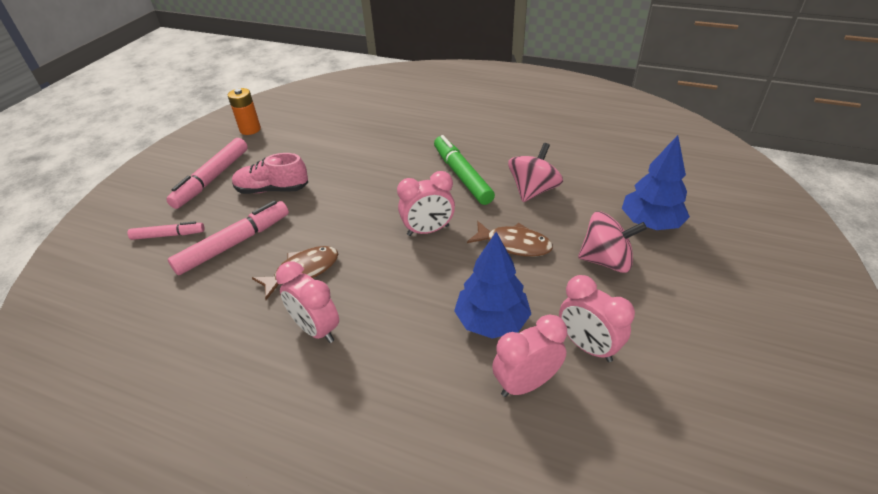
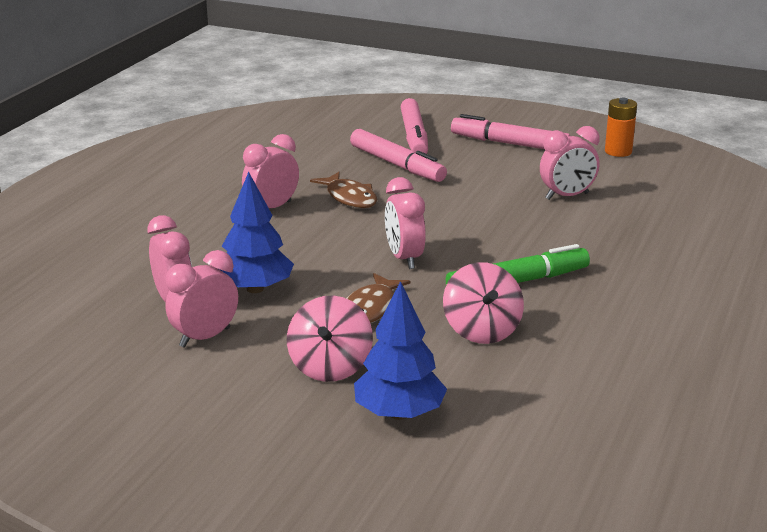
camera: 90 degrees right, 15 degrees down
(168, 235) = (414, 136): pink marker -> pink marker, size x1.67
(272, 189) = (488, 174): pink shoe -> none
(325, 153) = (567, 196): none -> pink clock
(533, 190) = (482, 331): pink spinning top -> pink spinning top turned 45 degrees clockwise

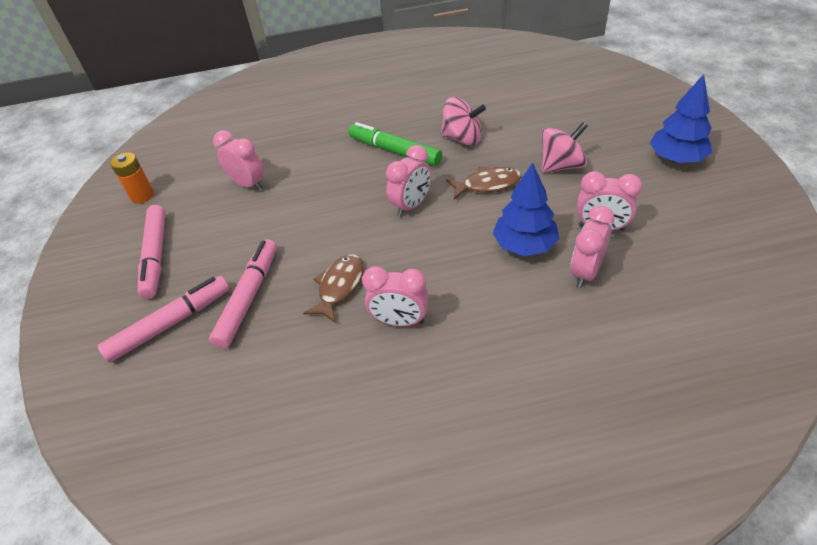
camera: 120 degrees left, 20 degrees up
(399, 413) = (566, 126): blue tree -> blue tree (676, 158)
(482, 331) = (462, 138): pink spinning top -> pink spinning top turned 60 degrees clockwise

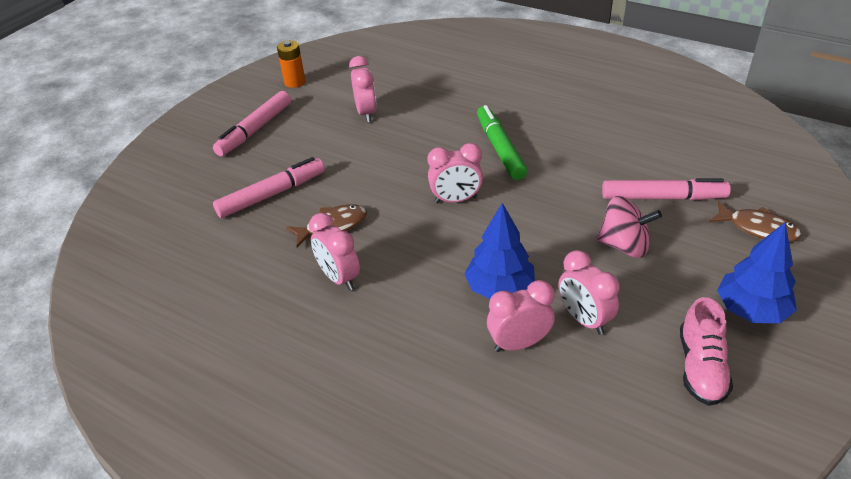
camera: 40 degrees right, 5 degrees down
(170, 323) = (212, 180): pink marker -> pink marker (663, 197)
(462, 138) = (569, 170): pink spinning top -> none
(488, 184) = (537, 221): brown fish -> brown fish (758, 228)
(697, 209) = (701, 367): none -> pink shoe

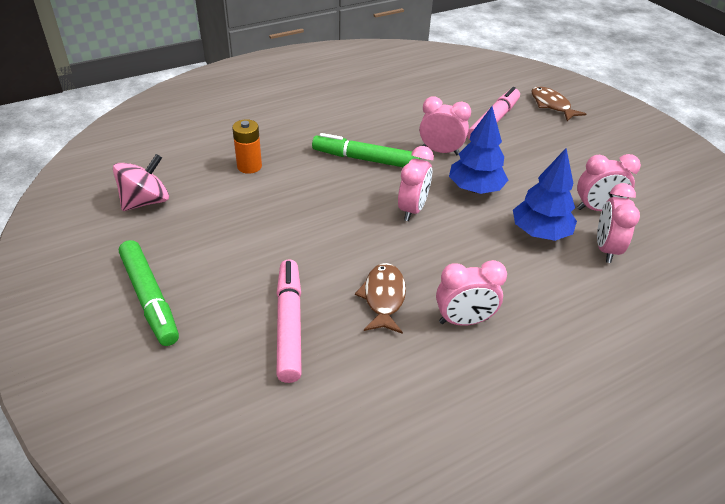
camera: 65 degrees left, 0 degrees up
(255, 130) = (150, 298): pink marker -> green marker
(295, 82) = (94, 234): orange battery -> orange battery (249, 166)
(366, 113) = (222, 208): pink clock -> pink clock (440, 151)
(624, 245) = (531, 158): pink spinning top -> pink spinning top (146, 201)
(701, 367) = (664, 184): pink shoe -> none
(751, 310) = (623, 143): blue tree -> blue tree (475, 189)
(758, 228) = (551, 105): brown fish -> brown fish turned 90 degrees counterclockwise

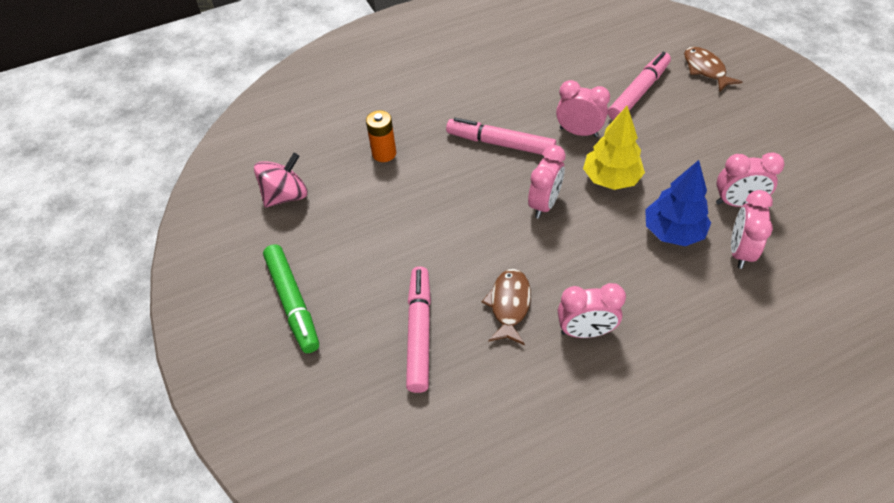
camera: 10 degrees right, 10 degrees up
(365, 159) = (500, 144): green marker -> pink marker
(475, 189) = (611, 179): blue tree -> yellow tree

